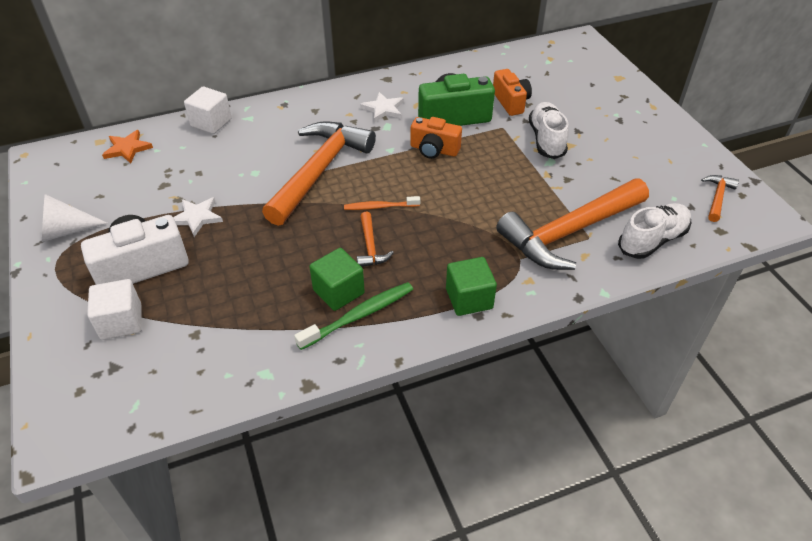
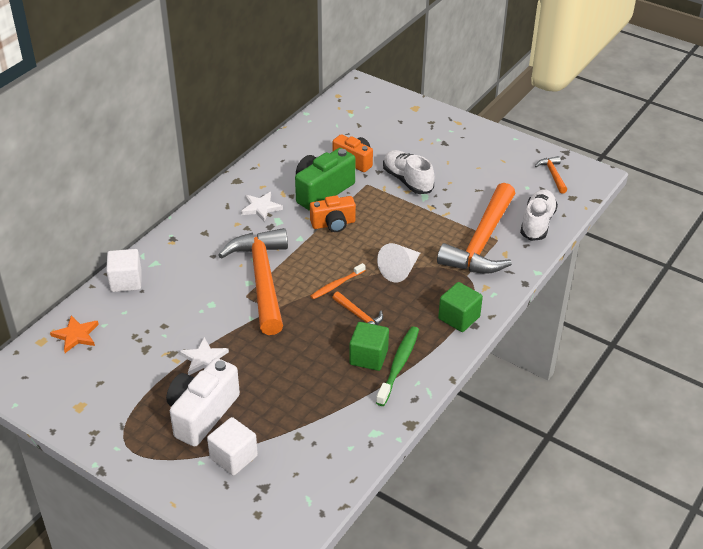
camera: 35 degrees left, 5 degrees down
(66, 231) = (105, 421): white cone -> white cone (400, 270)

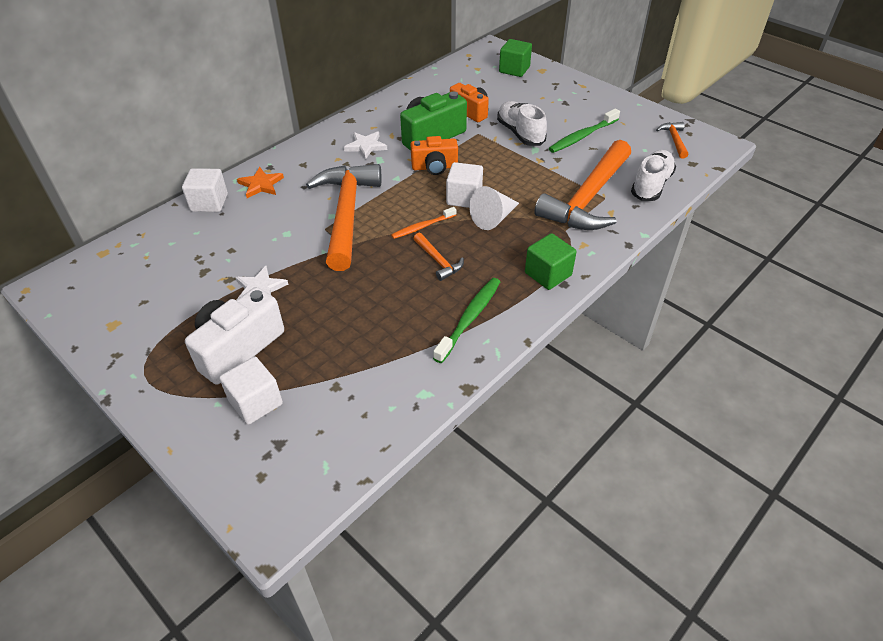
camera: 10 degrees right, 5 degrees up
(76, 335) = (139, 250): orange star -> orange star (261, 184)
(368, 252) = (464, 198): none -> white cube
(368, 357) = (438, 306): green cube -> green cube (514, 69)
(467, 178) = (582, 136): none -> green toothbrush

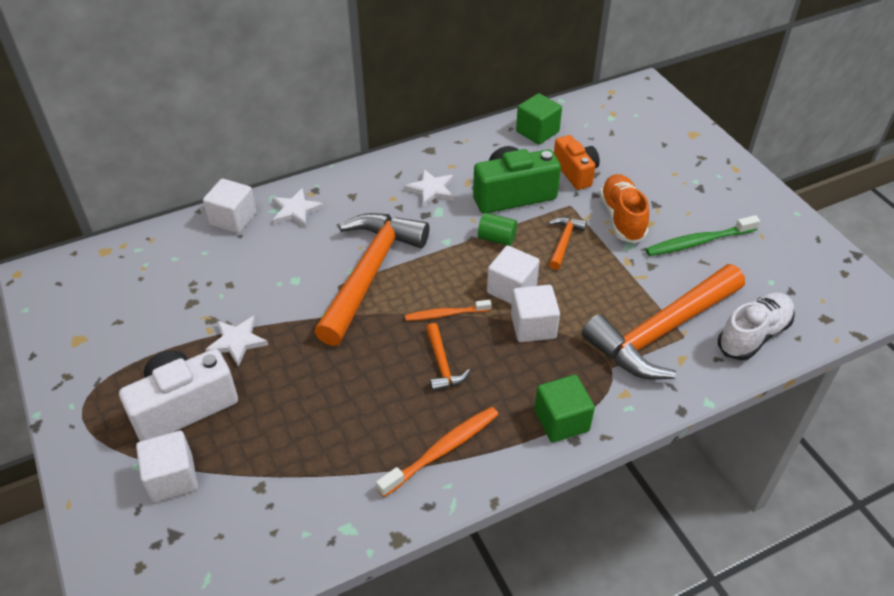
camera: 20 degrees right, 0 degrees up
(261, 184) = (296, 210): orange star -> white star
(434, 167) = (497, 238): orange camera -> green cylinder
(469, 318) = (442, 450): green toothbrush -> orange toothbrush
(493, 218) = (533, 326): white cone -> white cube
(514, 69) = (658, 125): green cube -> green cube (537, 132)
(520, 133) = (622, 218): white shoe -> orange shoe
(674, 140) = (818, 278): orange hammer -> orange hammer (564, 242)

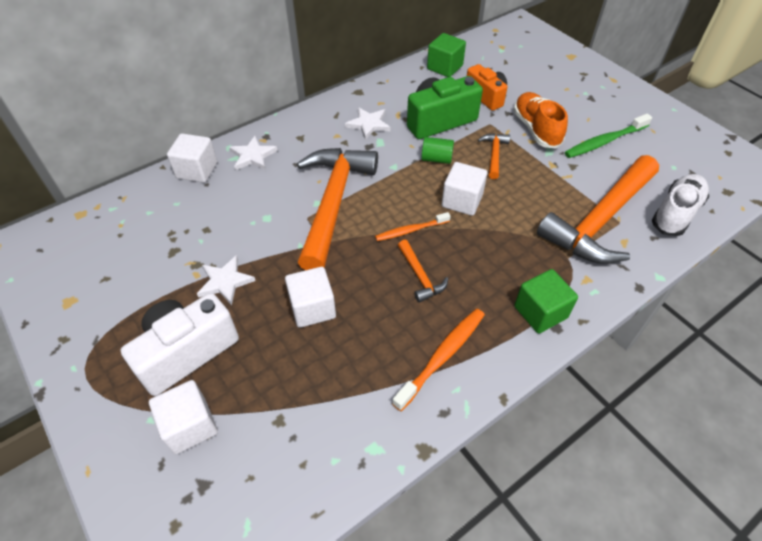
camera: 10 degrees left, 5 degrees up
(533, 326) = (490, 231): white cube -> white cube (312, 308)

